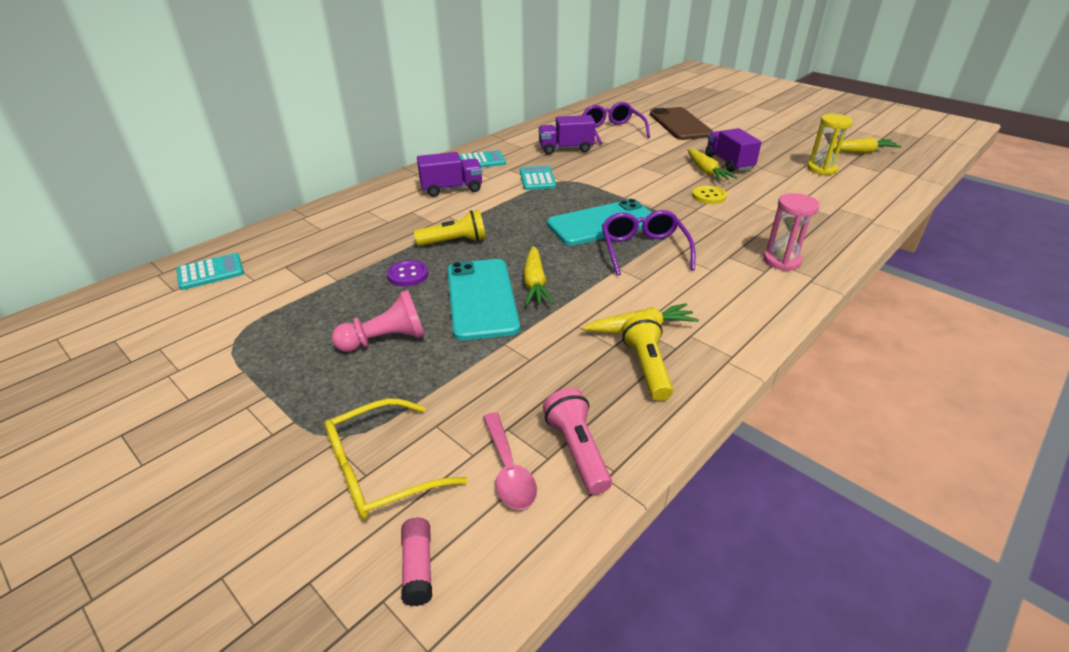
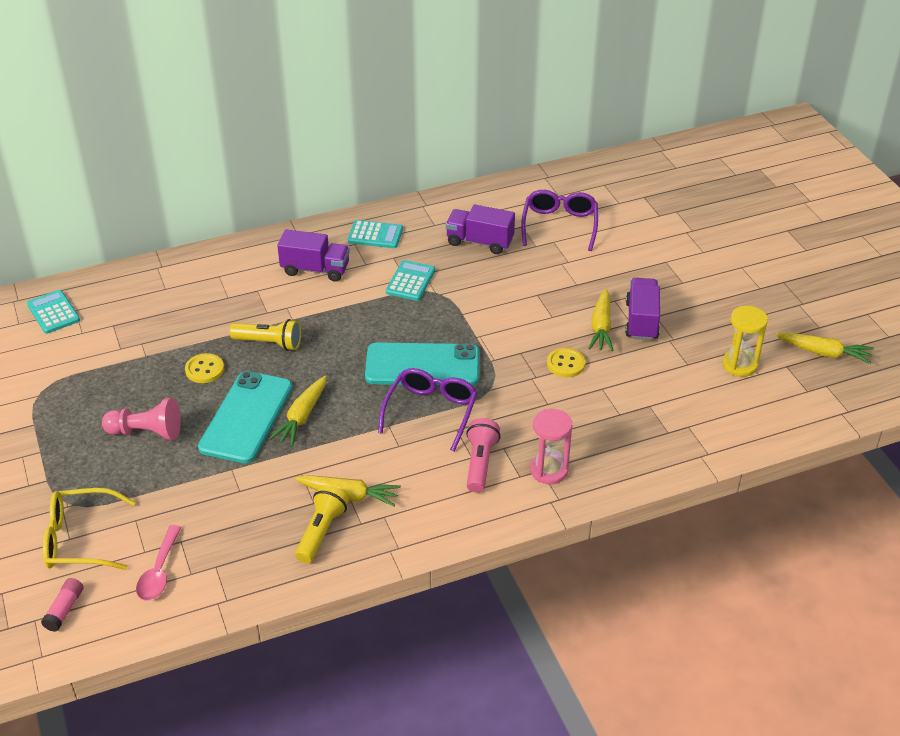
camera: 25 degrees right, 5 degrees up
(210, 272) = (53, 312): turquoise calculator -> turquoise calculator turned 120 degrees counterclockwise
(408, 275) = (204, 369): purple button -> yellow button
(577, 450) = (214, 576): pink flashlight -> pink flashlight (480, 463)
(680, 124) = (652, 237): brown phone -> none

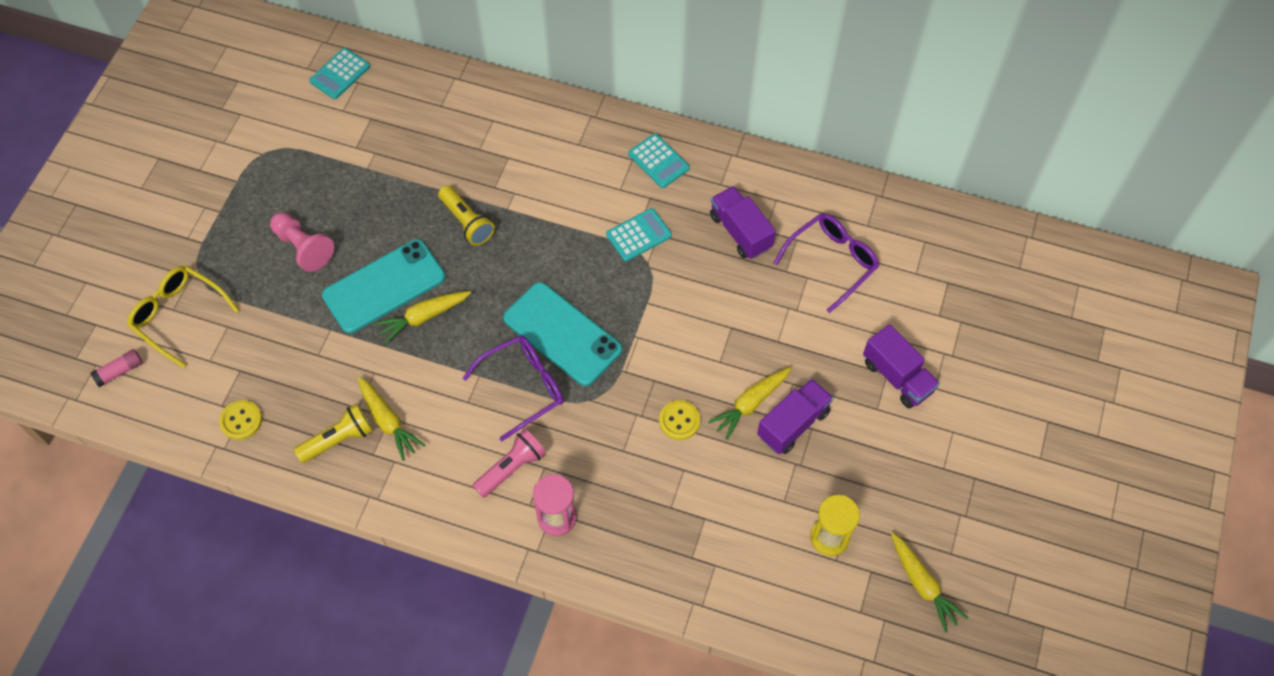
camera: 40 degrees right, 20 degrees up
(53, 312) = (340, 74): turquoise calculator -> turquoise calculator turned 150 degrees counterclockwise
(159, 571) = (203, 386): pink spoon -> none
(204, 369) = (396, 214): yellow button -> yellow button (241, 420)
(315, 269) = (573, 167): purple truck -> purple truck (897, 376)

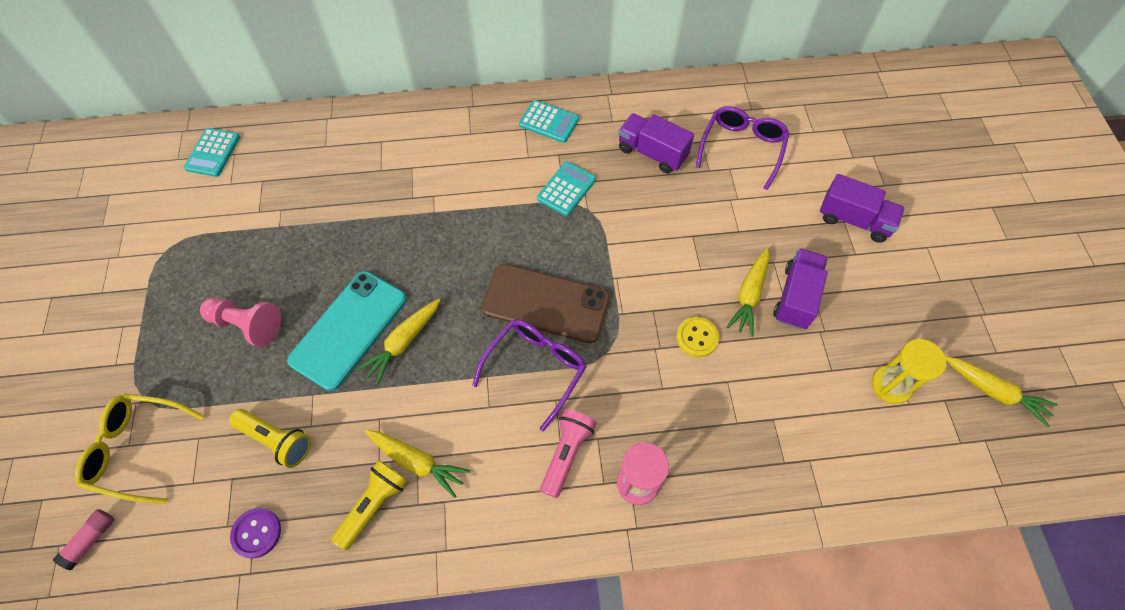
camera: 25 degrees left, 0 degrees up
(241, 420) = (256, 533): yellow button -> purple button
(467, 222) = (401, 238): yellow flashlight -> yellow flashlight (276, 440)
(562, 334) = (545, 303): turquoise phone -> brown phone

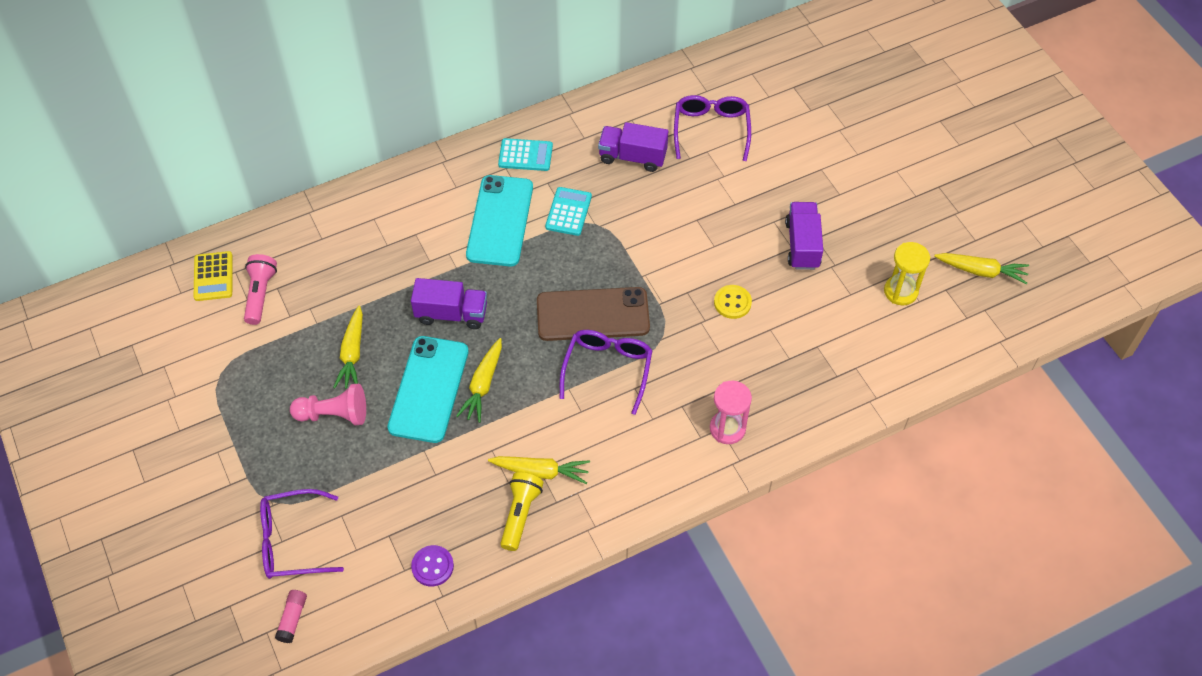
camera: 20 degrees left, 5 degrees down
(138, 449) = (293, 541): yellow glasses -> purple glasses
(213, 153) = (213, 276): turquoise calculator -> yellow calculator
(276, 440) = (411, 495): yellow flashlight -> none
(496, 178) = (500, 221): none -> turquoise phone
(566, 454) = (661, 425): pink flashlight -> pink flashlight (260, 294)
(749, 295) = (763, 255): yellow carrot -> yellow carrot (352, 353)
(854, 220) = (829, 165): purple truck -> purple truck (451, 314)

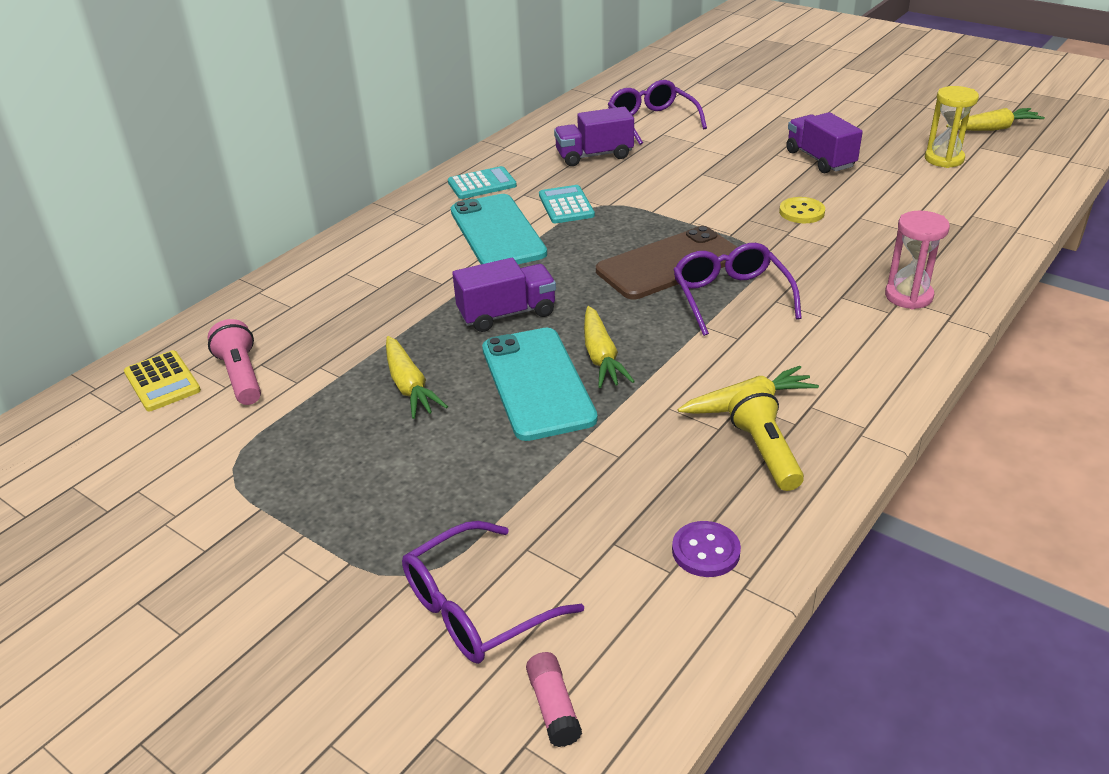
camera: 25 degrees left, 20 degrees down
(334, 414) = (430, 450): pink pawn -> none

